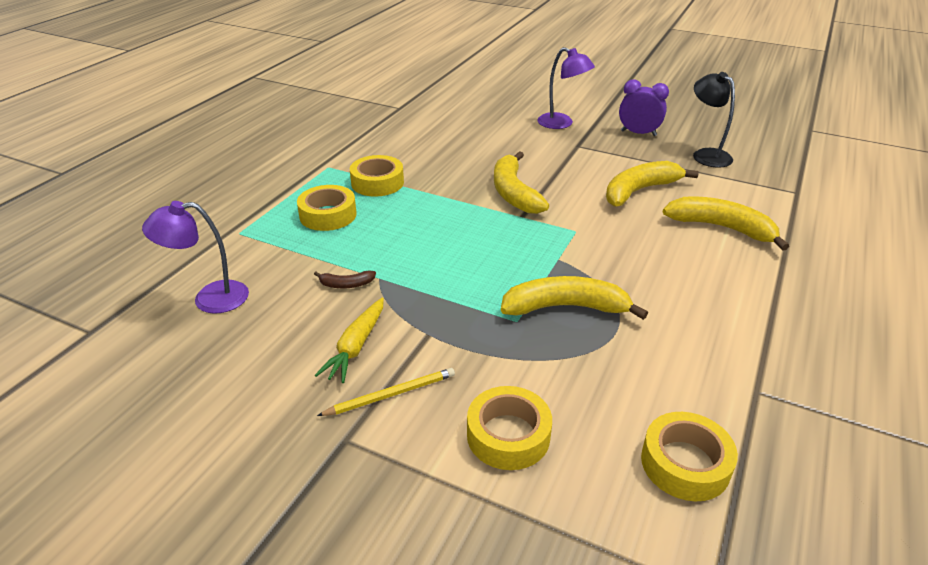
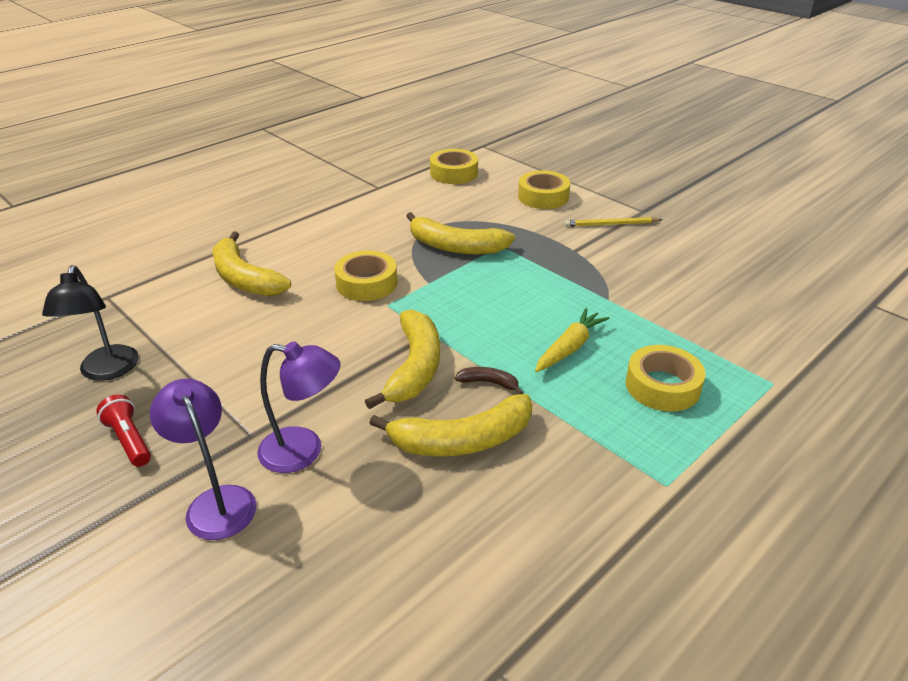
camera: 160 degrees left, 0 degrees up
(209, 299) = (773, 312): purple lamp -> purple lamp (304, 451)
(346, 284) = (640, 299): brown banana -> brown banana (489, 383)
(356, 346) = (633, 253): yellow carrot -> yellow carrot (569, 348)
(377, 183) = (590, 428): yellow tape -> yellow tape (366, 283)
(638, 133) = (129, 440): purple clock -> red flashlight
(639, 191) = (266, 336): yellow banana -> yellow banana (462, 440)

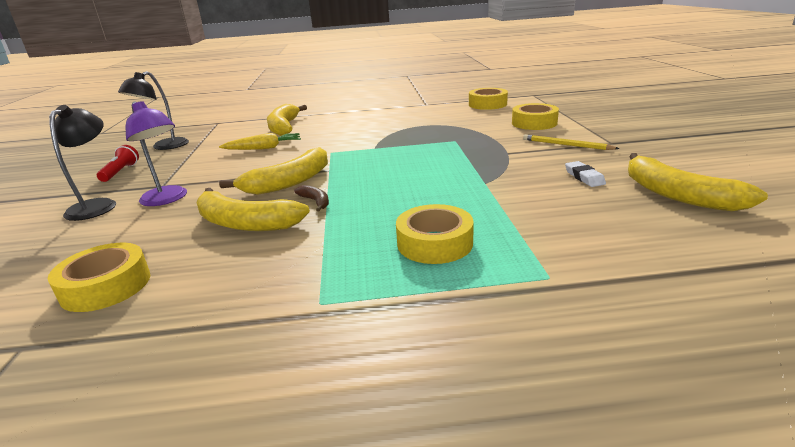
camera: 40 degrees right, 10 degrees down
(216, 501) = (97, 205): purple lamp -> black lamp
(366, 283) = (338, 141): yellow tape -> yellow tape (106, 286)
(456, 247) = (423, 136): yellow banana -> yellow banana (678, 195)
(569, 348) = (403, 200): yellow carrot -> yellow carrot (263, 148)
(674, 265) = (584, 177): none -> white eraser

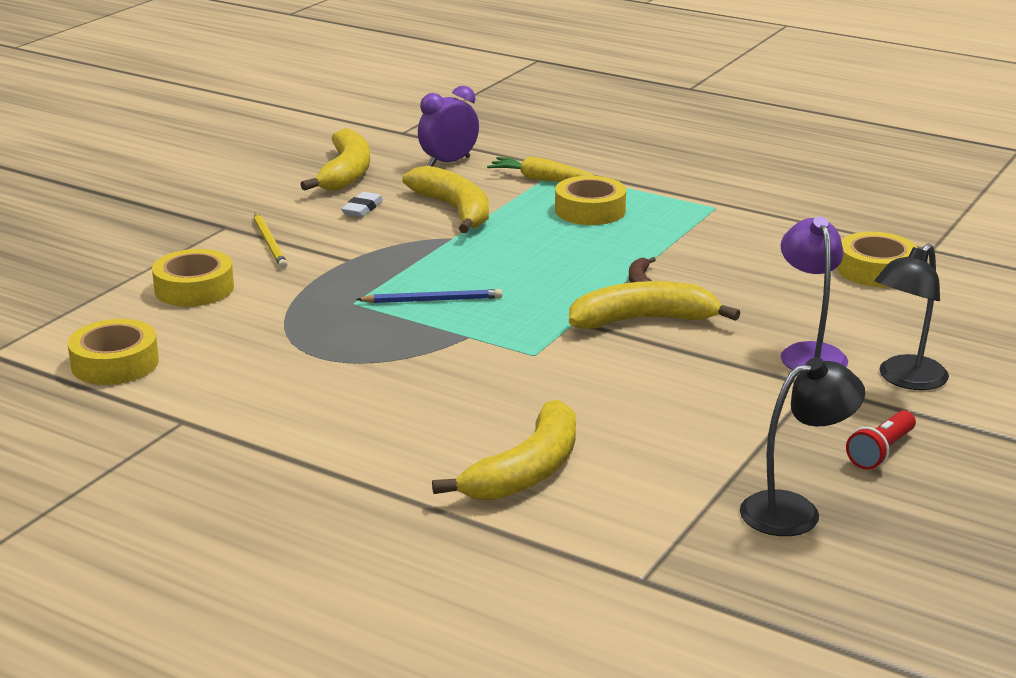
camera: 145 degrees left, 0 degrees up
(245, 223) = (731, 284): yellow banana -> yellow banana (454, 210)
(263, 148) = (618, 413): yellow carrot -> yellow carrot (542, 180)
(421, 153) = (433, 300): none -> blue pencil
(654, 241) = (449, 162): none -> purple clock

